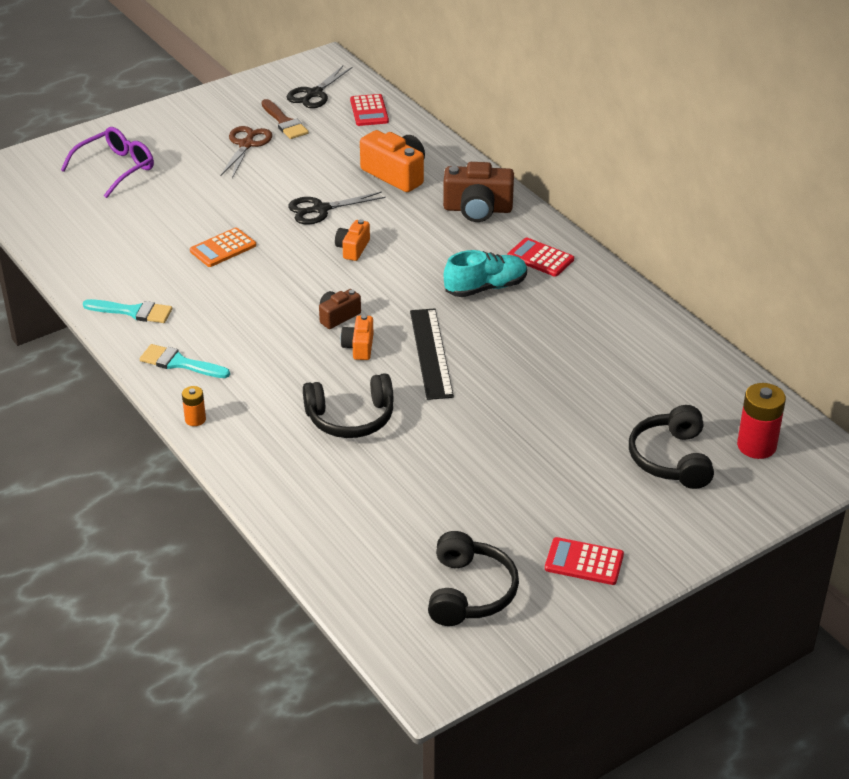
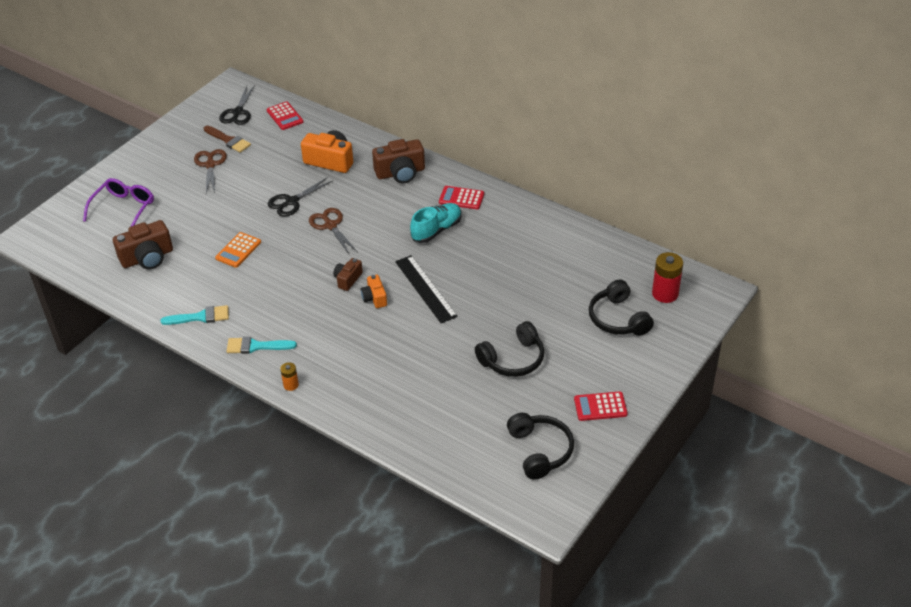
camera: 20 degrees left, 5 degrees up
(111, 229) = (147, 258): none -> brown camera
(351, 418) = (397, 352): black headphones -> black headphones (513, 359)
(353, 248) = (330, 225): orange camera -> brown scissors

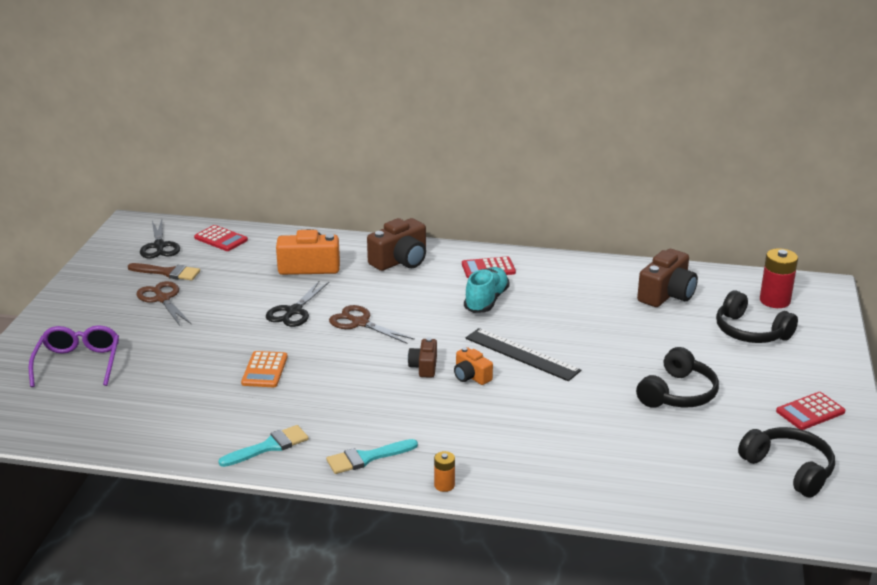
camera: 25 degrees left, 15 degrees down
(147, 258) = (149, 404): brown camera -> brown camera (667, 294)

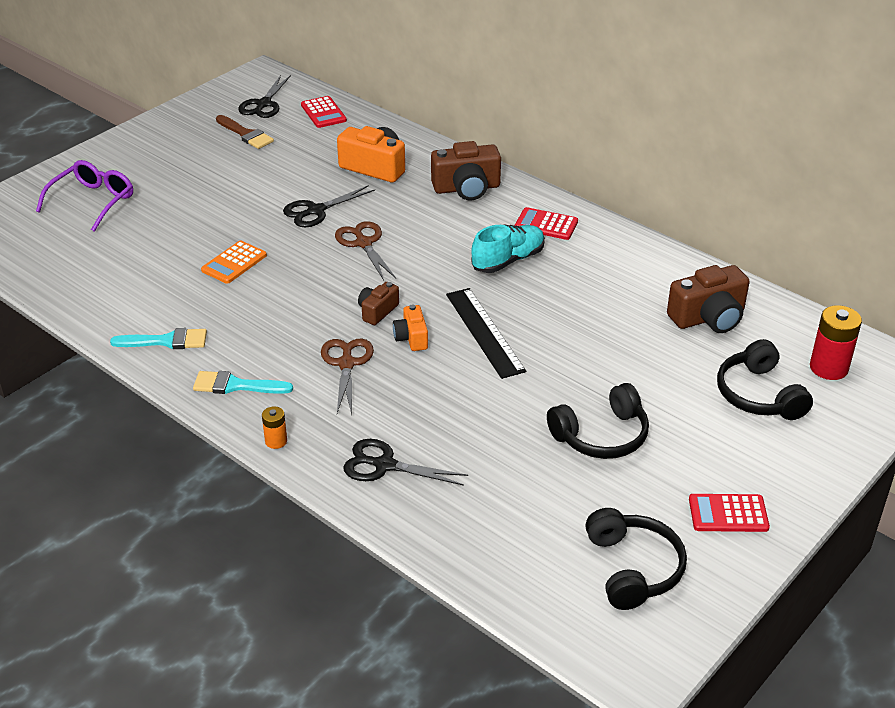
camera: 30 degrees right, 10 degrees up
(162, 299) = (217, 160): brown scissors -> brown scissors (346, 364)
(547, 470) = (384, 465): none -> black scissors

